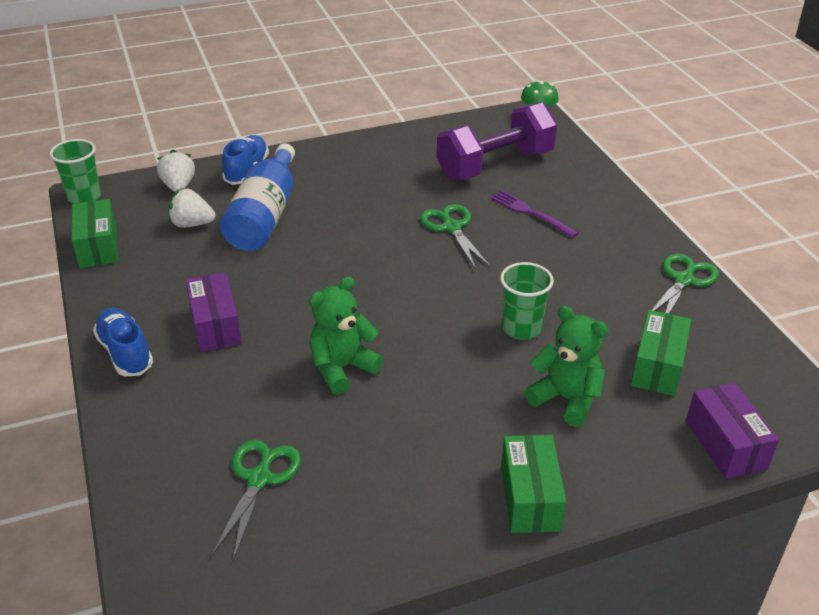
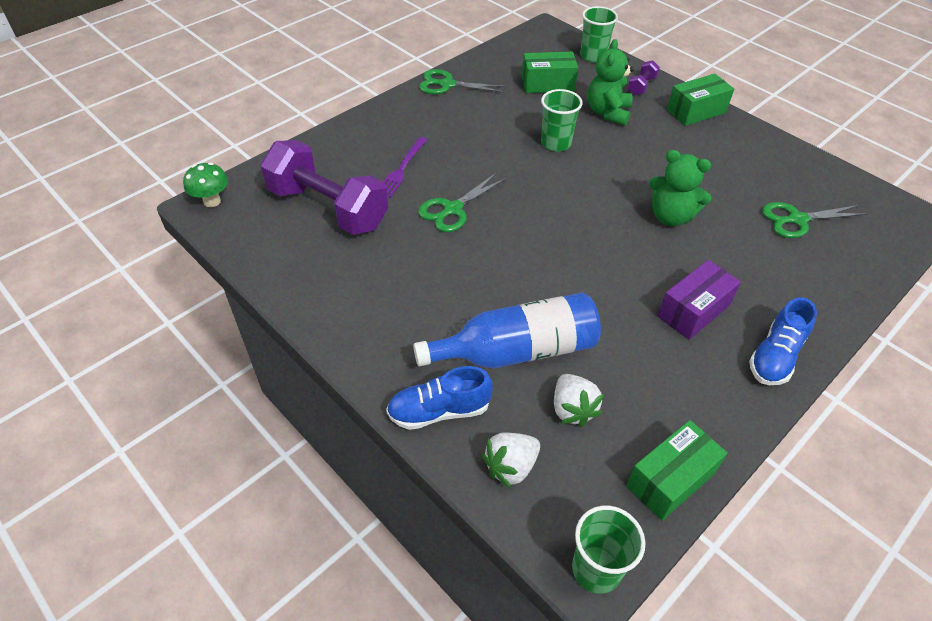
camera: 115 degrees left, 10 degrees up
(621, 465) = (641, 86): none -> purple dumbbell
(725, 444) = (593, 56): purple box -> green cup

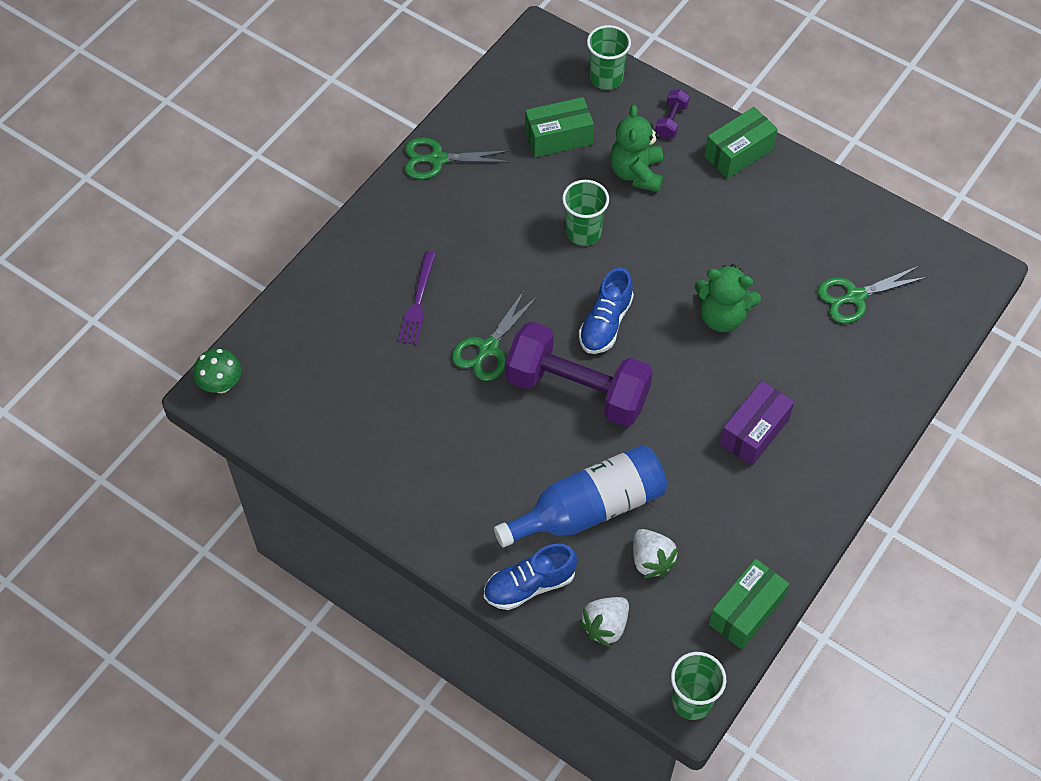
camera: 10 degrees left, 10 degrees up
(328, 208) = (352, 371): purple dumbbell -> purple dumbbell (577, 390)
(775, 356) = (834, 469): blue shoe -> blue shoe (605, 323)

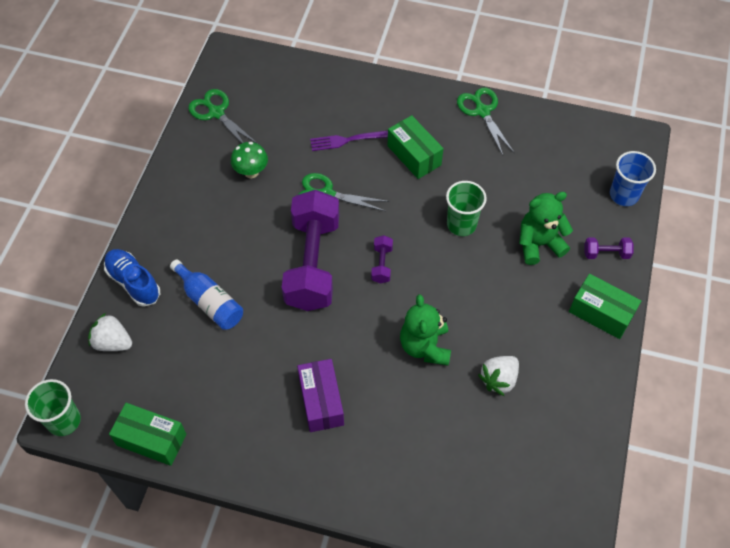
camera: 70 degrees right, 0 degrees up
(221, 385) = (236, 56): green mushroom -> green mushroom (251, 172)
(558, 137) = (545, 180): green box -> green box (414, 155)
(589, 509) = (210, 302): blue bottle -> blue bottle, size x0.65
(605, 323) = (382, 264): blue shoe -> purple dumbbell
(606, 78) = (624, 195): green cup -> blue cup
(651, 560) = (178, 358): white strawberry -> white strawberry (499, 379)
(754, 432) = (321, 401): purple box -> purple box turned 60 degrees clockwise
(855, 296) = (493, 448): green scissors -> green scissors (216, 113)

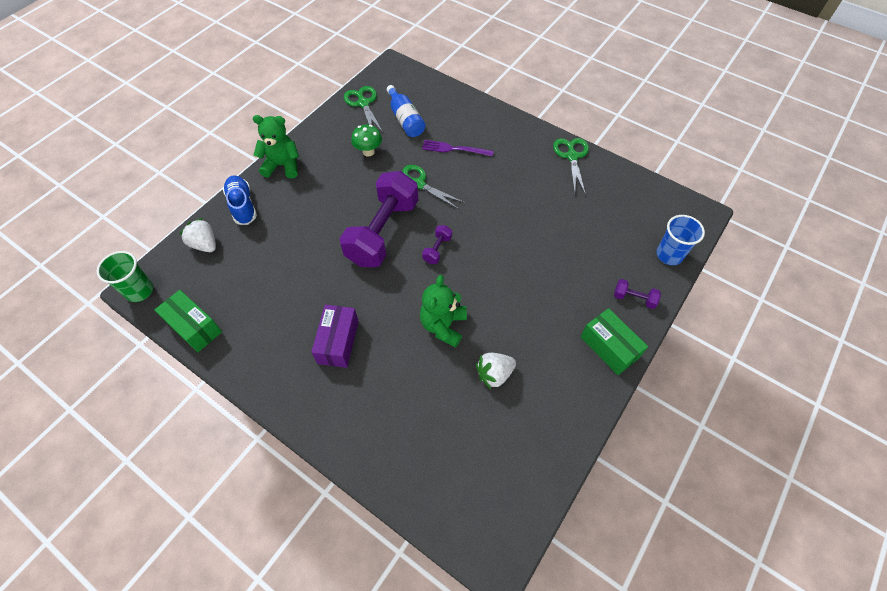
camera: 20 degrees right, 0 degrees up
(210, 302) = (290, 237): blue bottle -> blue bottle (405, 119)
(414, 155) = (501, 174): green box -> none
(461, 224) = (517, 238): green cup -> none
(539, 244) = (577, 272): green teddy bear -> green teddy bear (282, 165)

